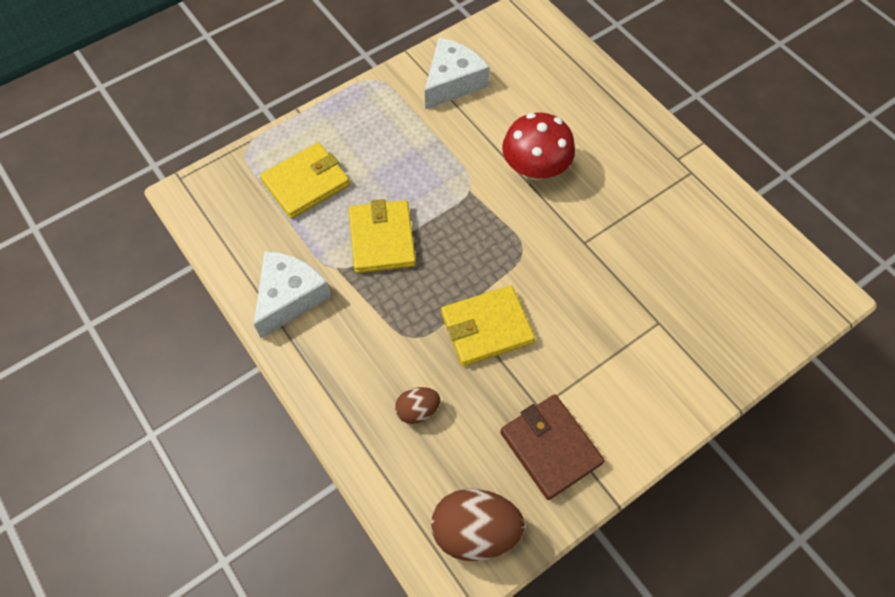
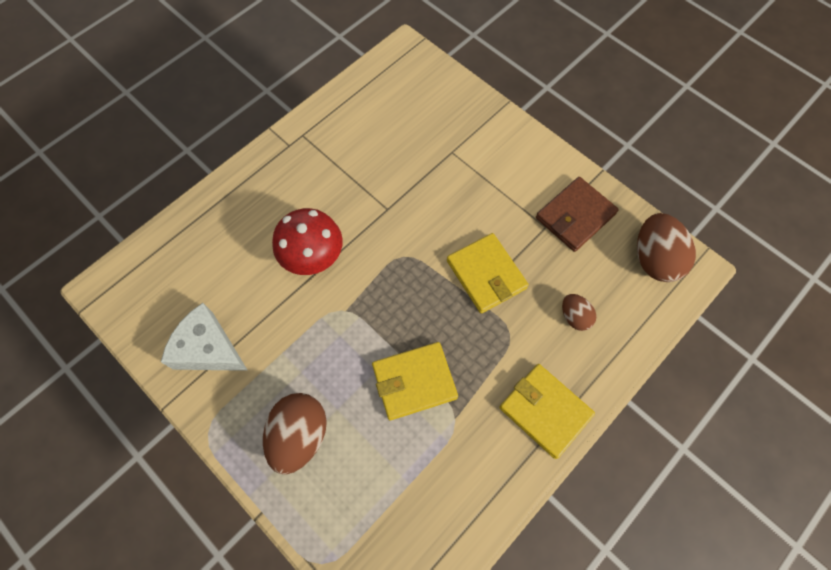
camera: 100 degrees left, 5 degrees up
(289, 297) = (496, 457): white cheese -> none
(306, 183) = (359, 477): yellow wallet -> yellow wallet (545, 411)
(355, 143) = (299, 435): none -> brown egg

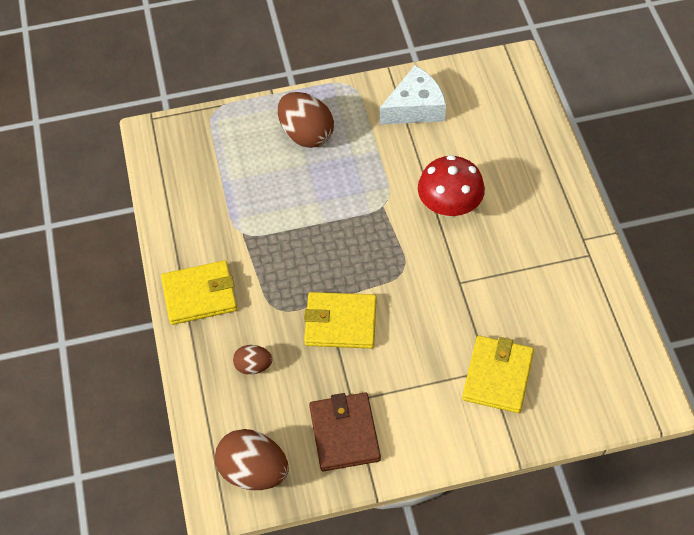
camera: 125 degrees right, 10 degrees down
(414, 382) = (290, 222): yellow wallet -> yellow wallet (497, 376)

